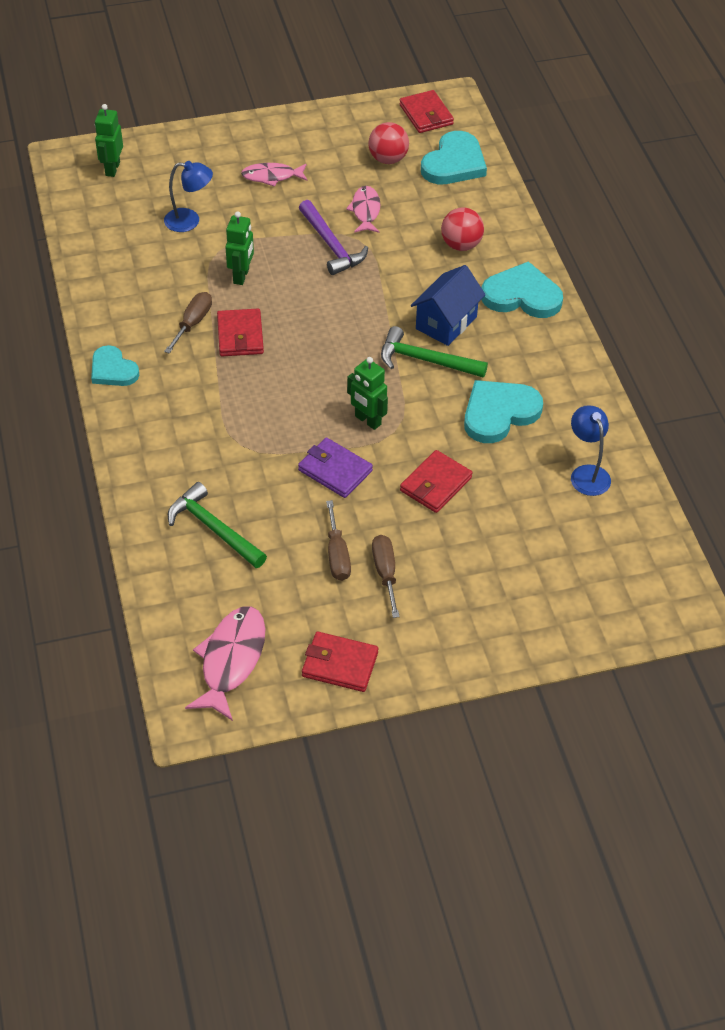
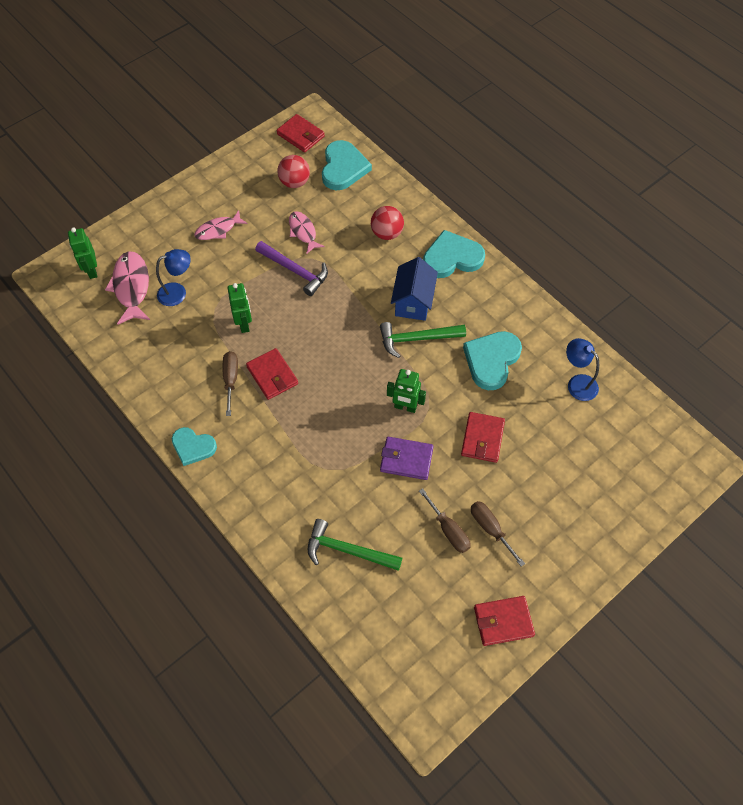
camera: 25 degrees left, 10 degrees up
(231, 660) = (425, 657): pink fish -> pink fish (131, 287)

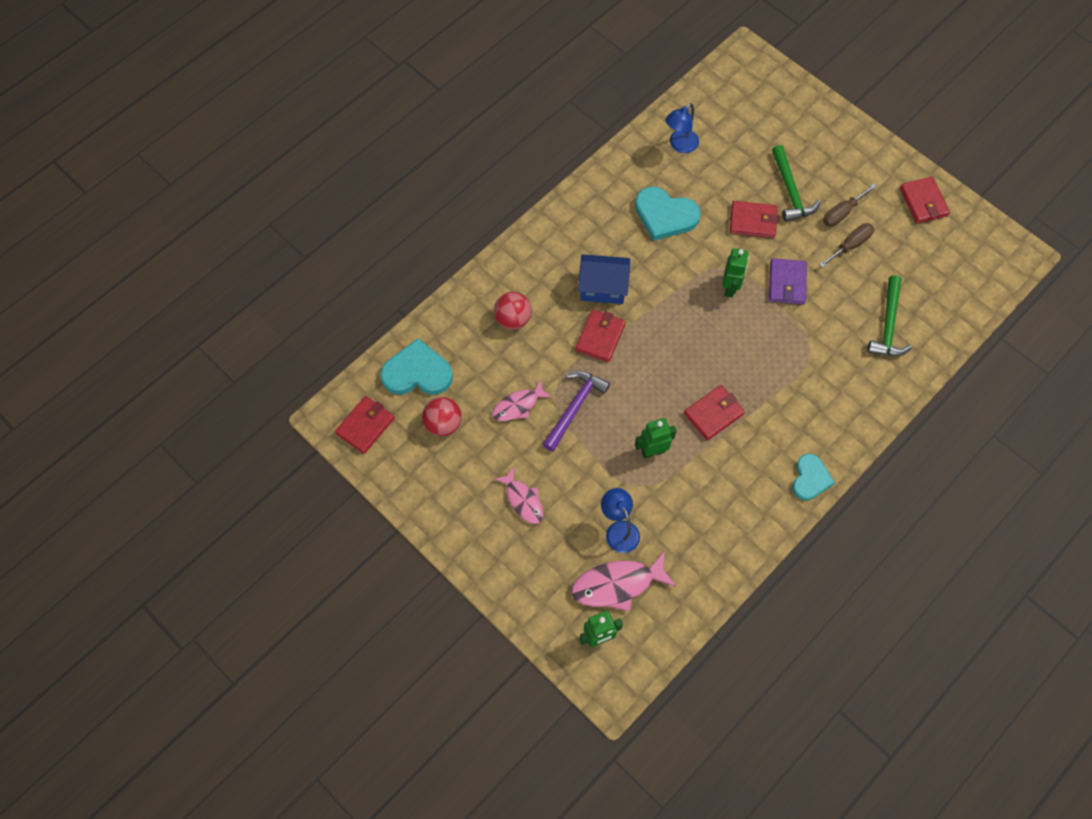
camera: 95 degrees left, 5 degrees up
(231, 379) = (725, 454): brown screwdriver -> none
(362, 295) = (600, 337): none -> red wallet
(416, 339) = (649, 282): green hammer -> green hammer (790, 191)
(452, 258) = (541, 254): turquoise heart -> none

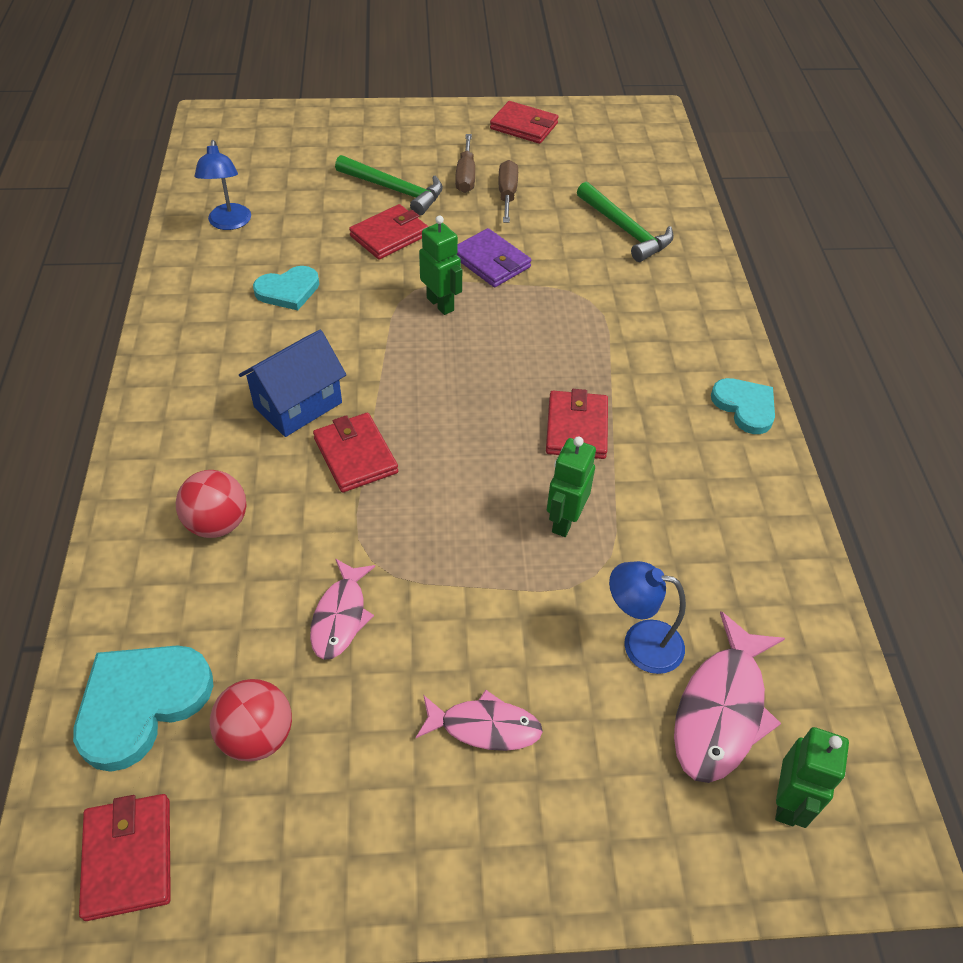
camera: 50 degrees left, 15 degrees down
(575, 407) = (417, 555): purple hammer -> none
(665, 215) = (288, 290): turquoise heart -> turquoise heart, size x0.65

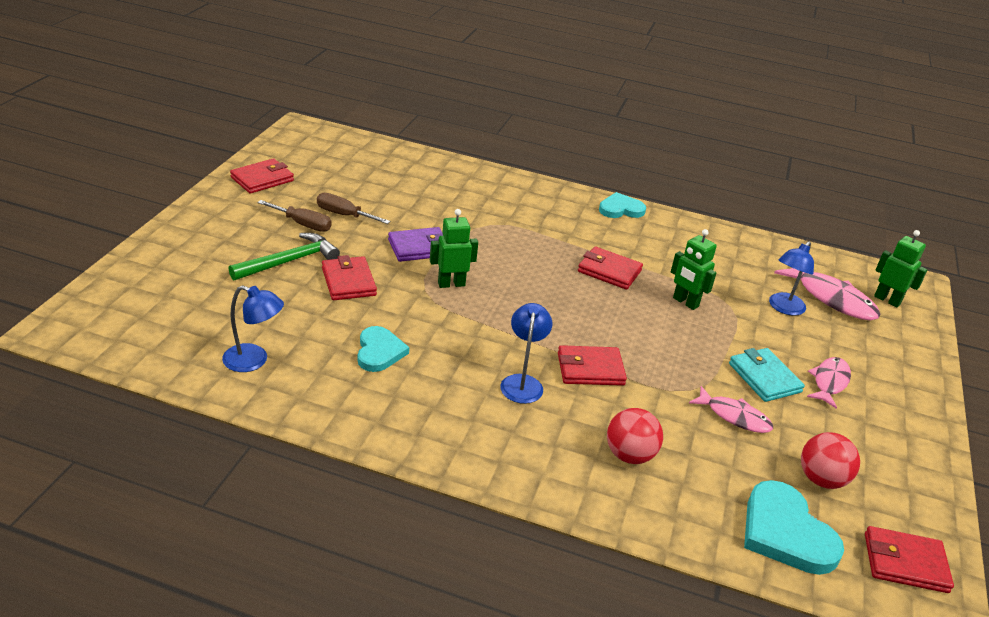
camera: 70 degrees left, 15 degrees down
(298, 405) = (522, 382): blue house -> blue lamp
(445, 640) = (764, 378): none -> turquoise wallet
(625, 230) = (427, 186): green hammer -> none

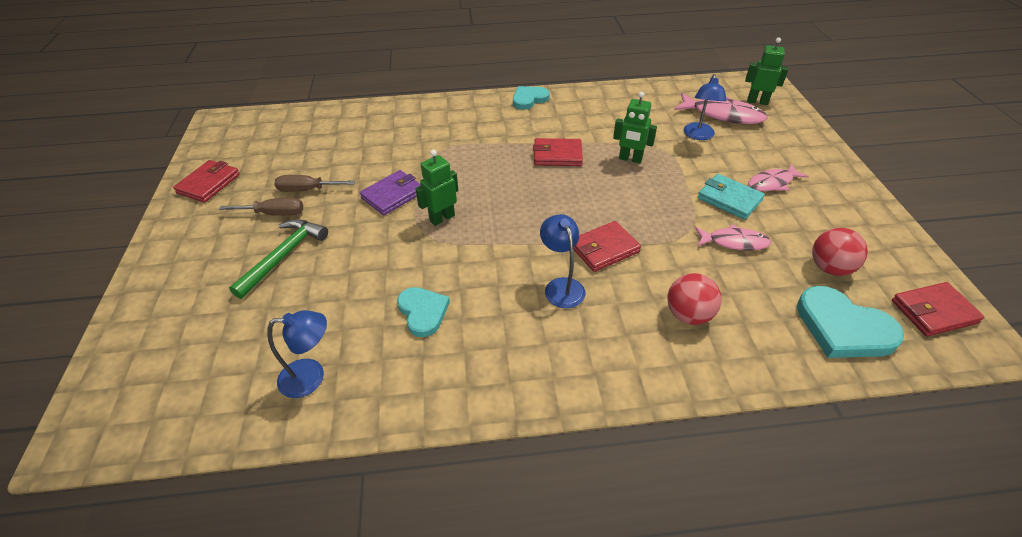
camera: 20 degrees left, 10 degrees up
(348, 281) = (351, 253): red wallet -> none
(829, 382) = (772, 183): pink fish -> pink fish turned 120 degrees counterclockwise

